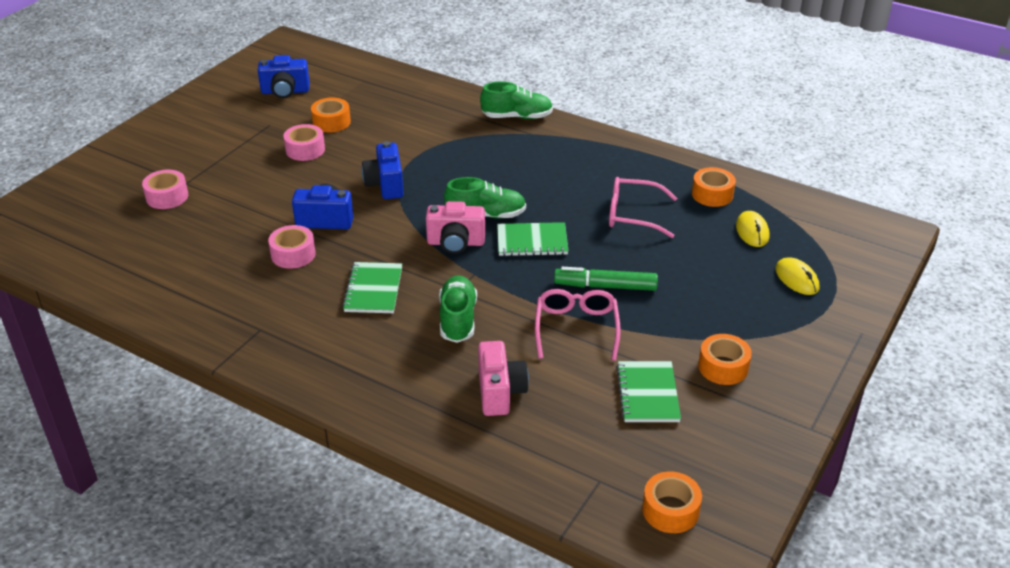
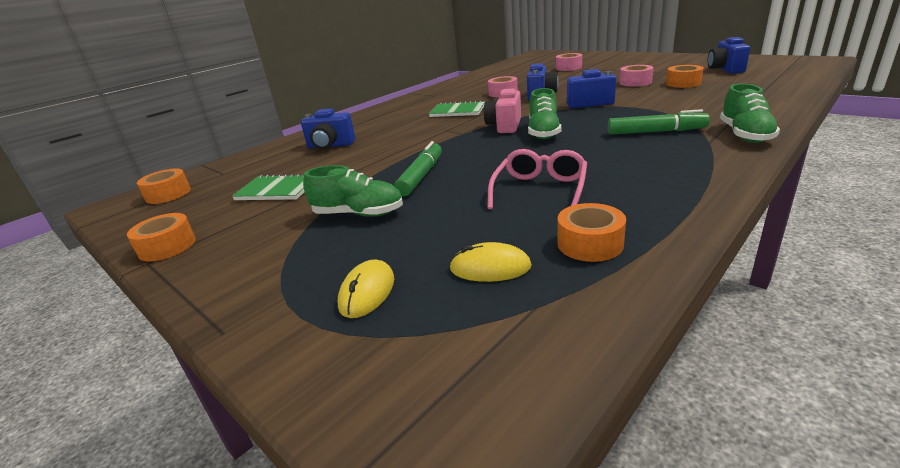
camera: 105 degrees right, 10 degrees down
(458, 319) = (412, 132): green shoe -> green shoe (358, 214)
(500, 153) = (656, 132): none -> green marker
(500, 392) = (330, 146): pink camera -> blue camera
(532, 241) = (500, 148): green notebook -> none
(576, 328) = (374, 166): pink glasses -> none
(723, 367) = (270, 224): orange tape -> orange tape (167, 246)
(796, 279) = (367, 292): yellow mouse -> yellow mouse turned 60 degrees counterclockwise

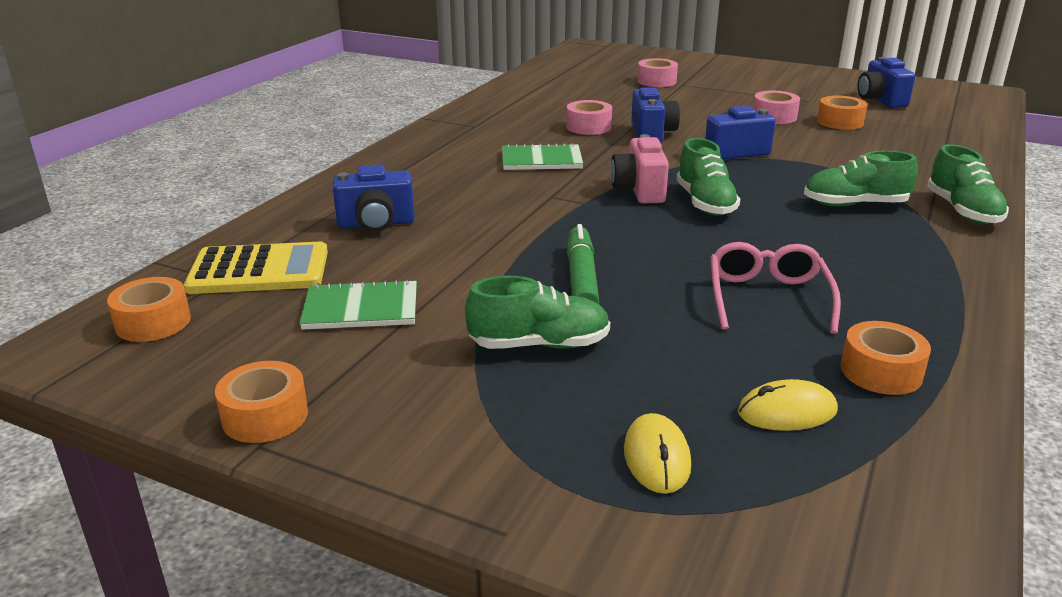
camera: 20 degrees left, 0 degrees up
(246, 169) = (259, 270): none -> yellow calculator
(656, 132) = (855, 204): green marker -> green shoe

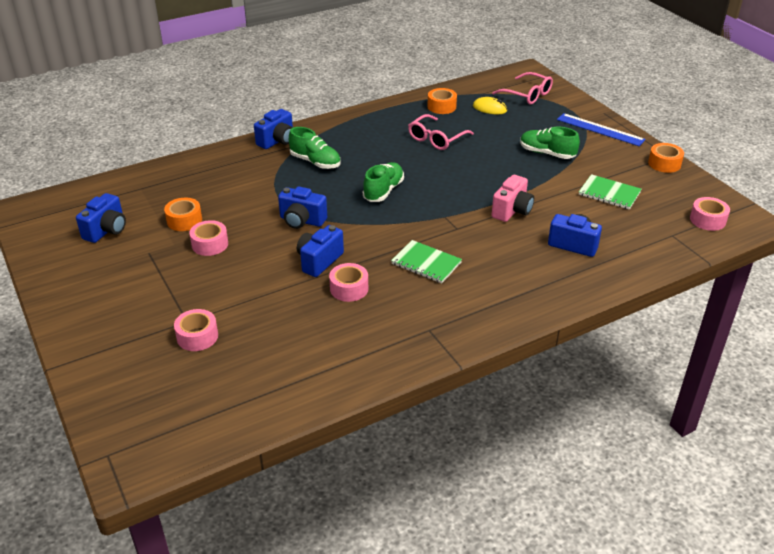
camera: 145 degrees left, 10 degrees up
(153, 322) = (707, 220): orange tape -> pink tape
(259, 270) = (651, 234): yellow calculator -> none
(473, 458) = (600, 129): none -> blue ruler
(581, 279) = (500, 173): green marker -> none
(639, 190) = (403, 213): pink camera -> pink camera (512, 211)
(656, 457) = (544, 112): yellow mouse -> none
(768, 506) = (527, 95): none -> pink glasses
(962, 211) = (277, 141): green shoe -> blue camera

